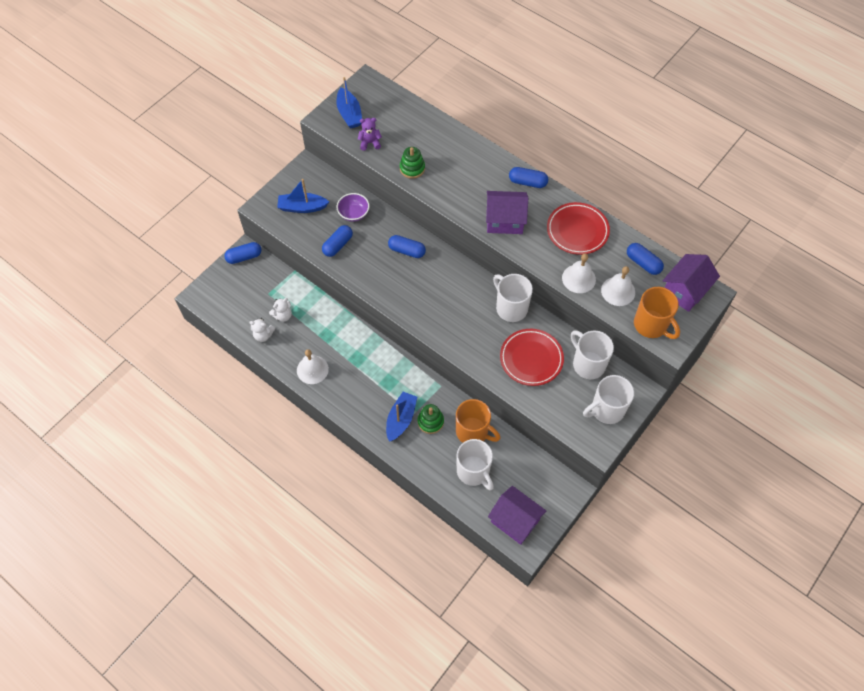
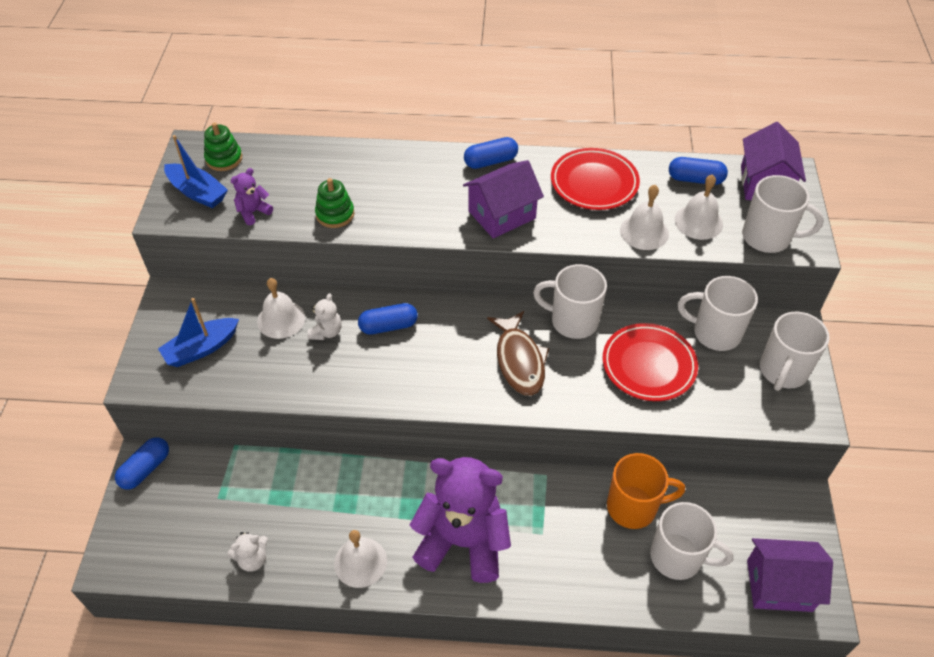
camera: 35 degrees left, 10 degrees down
(283, 315) = (262, 514): white teddy bear -> white teddy bear (326, 332)
(338, 245) = (289, 369): blue capsule -> none
(354, 214) = (281, 319): purple bowl -> white bell
(370, 392) = (463, 542): none -> purple teddy bear
(401, 419) = (532, 551): blue boat -> none
(430, 421) = (572, 529): green stacking toy -> green stacking toy (224, 159)
(461, 313) = (519, 361): none -> brown fish
(651, 325) = (768, 237): orange mug -> white mug

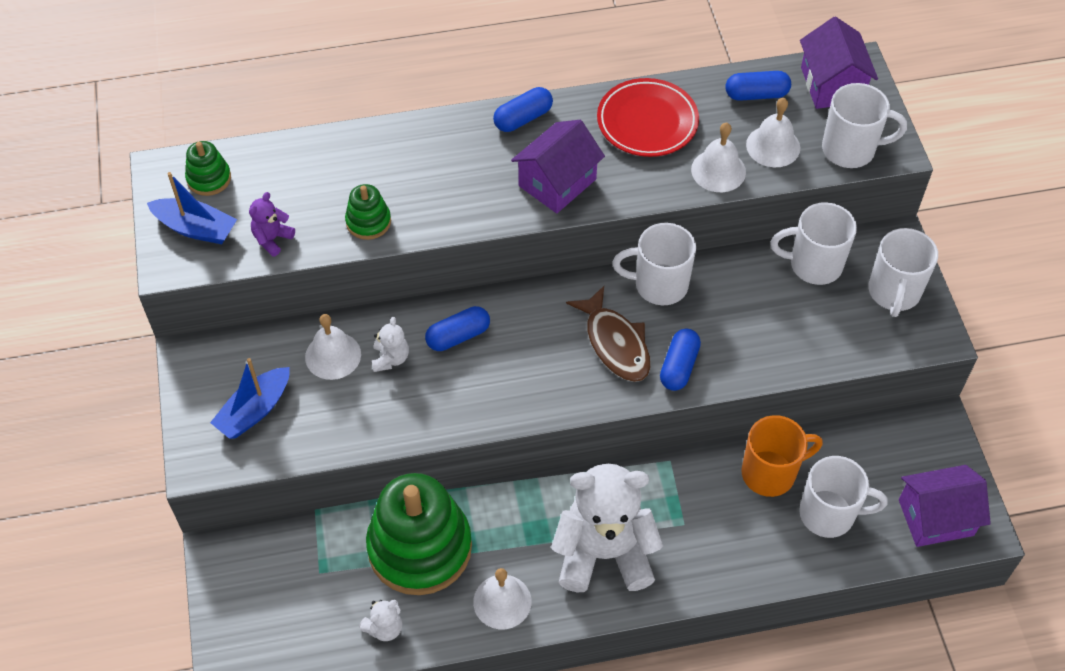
camera: 15 degrees left, 5 degrees up
(146, 469) = (224, 561): blue capsule -> blue capsule (679, 366)
(307, 497) = (420, 547): none -> green stacking toy
(463, 542) = (604, 553): purple teddy bear -> white teddy bear
(648, 365) = (754, 317): red plate -> none

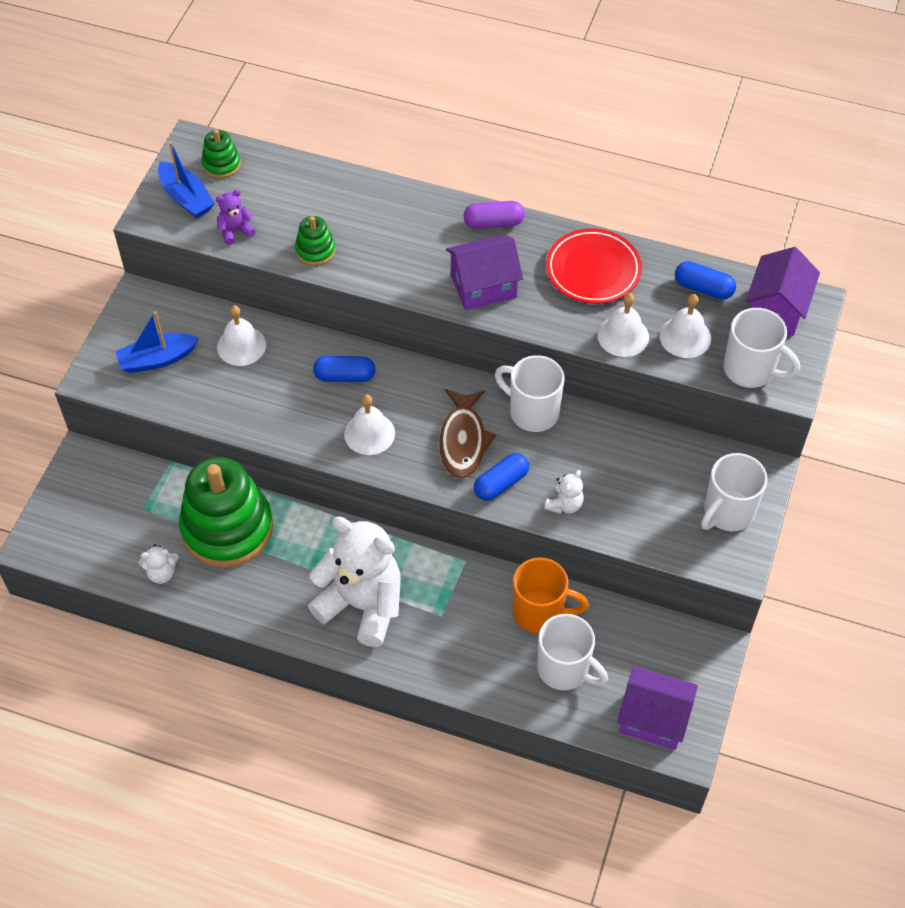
camera: 30 degrees right, 0 degrees up
(390, 358) = (282, 369): white teddy bear -> white teddy bear (564, 504)
(502, 601) = (260, 599): white bell -> white bell (369, 433)
(523, 118) = (493, 223): blue capsule -> purple capsule
(813, 265) = (675, 457): white mug -> none

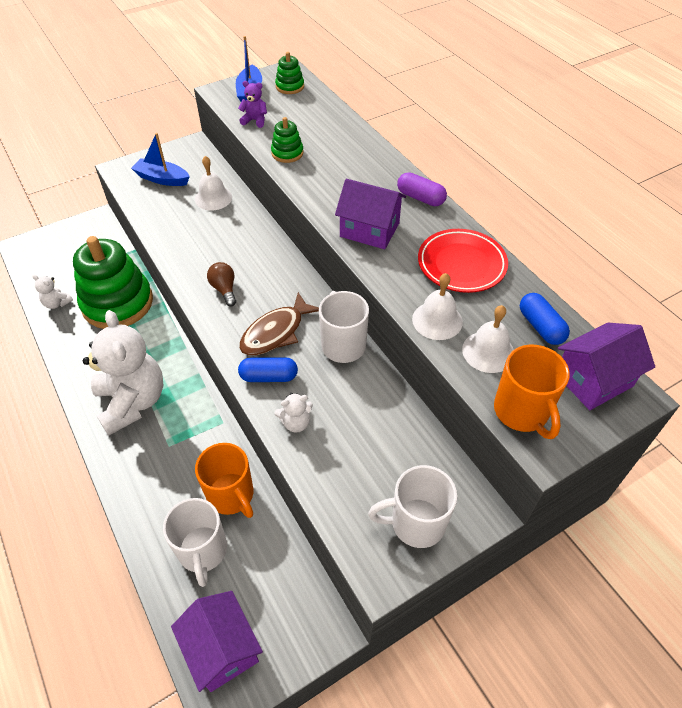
camera: 40 degrees right, 5 degrees down
(345, 376) = (250, 248): blue capsule -> none
(369, 433) = (224, 289): white bell -> brown light bulb
(750, 370) = (522, 412): white mug -> orange mug

